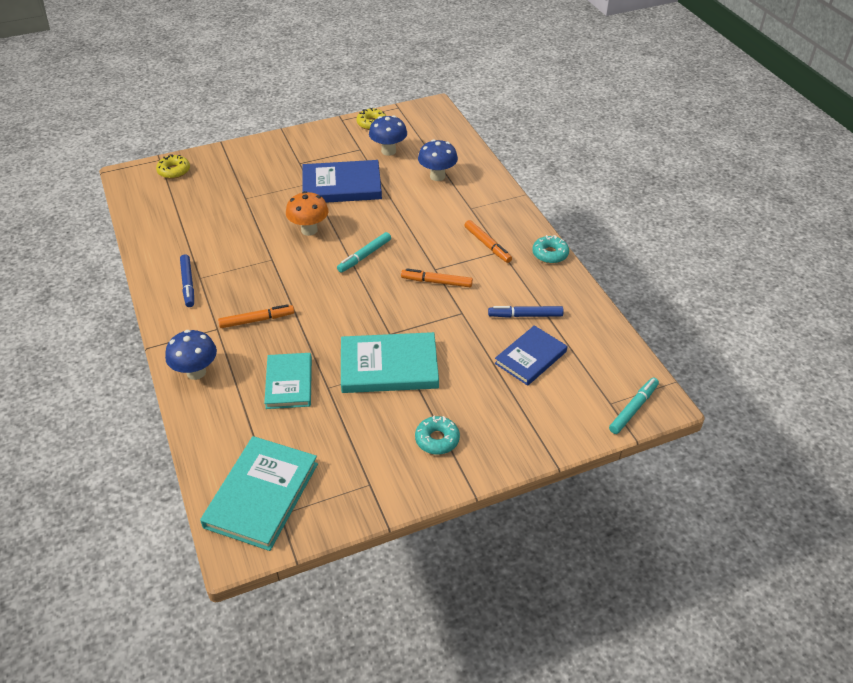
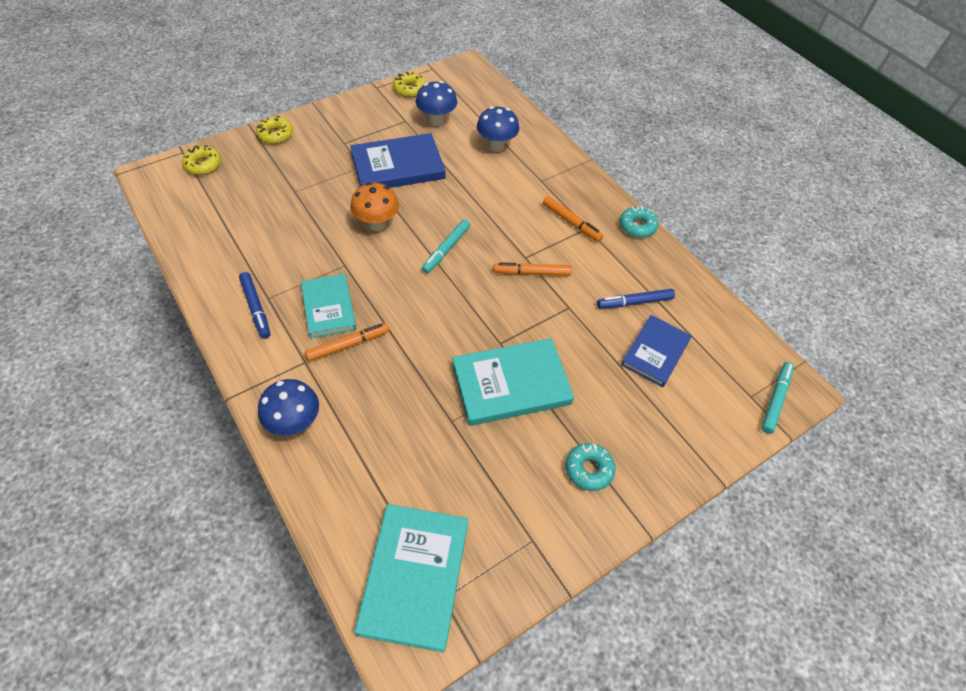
camera: 15 degrees left, 10 degrees up
(241, 152) = (275, 135): none -> yellow donut
(289, 383) = (406, 421): turquoise book -> turquoise book (329, 307)

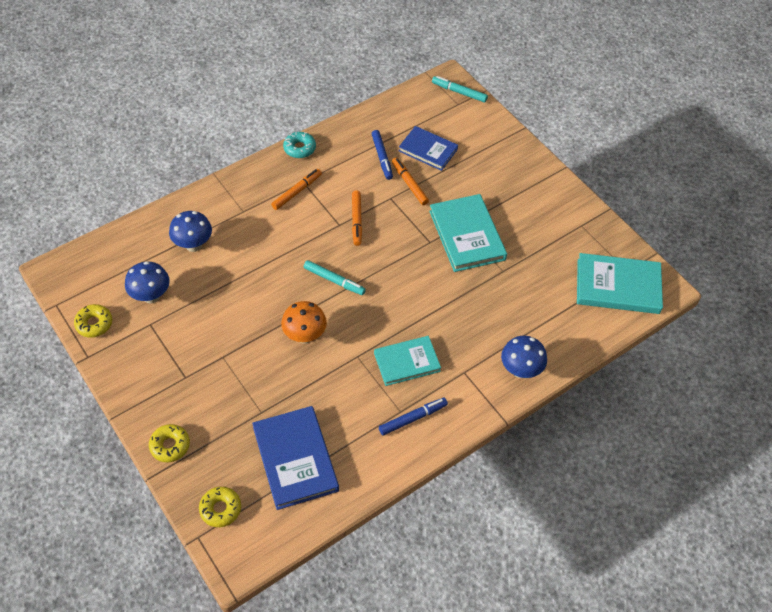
camera: 90 degrees left, 0 degrees up
(348, 345) = (444, 343): orange marker -> orange marker (409, 184)
(398, 166) = (223, 325): blue book -> blue book (295, 459)
(589, 469) = (527, 194): turquoise donut -> none

